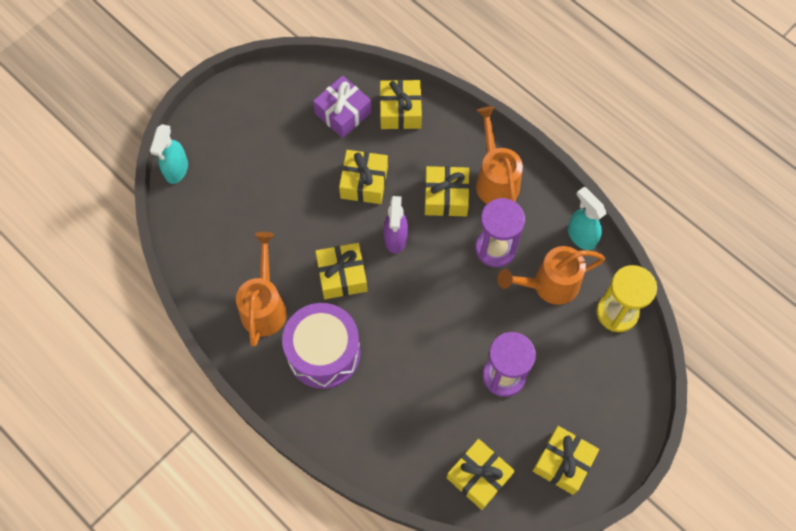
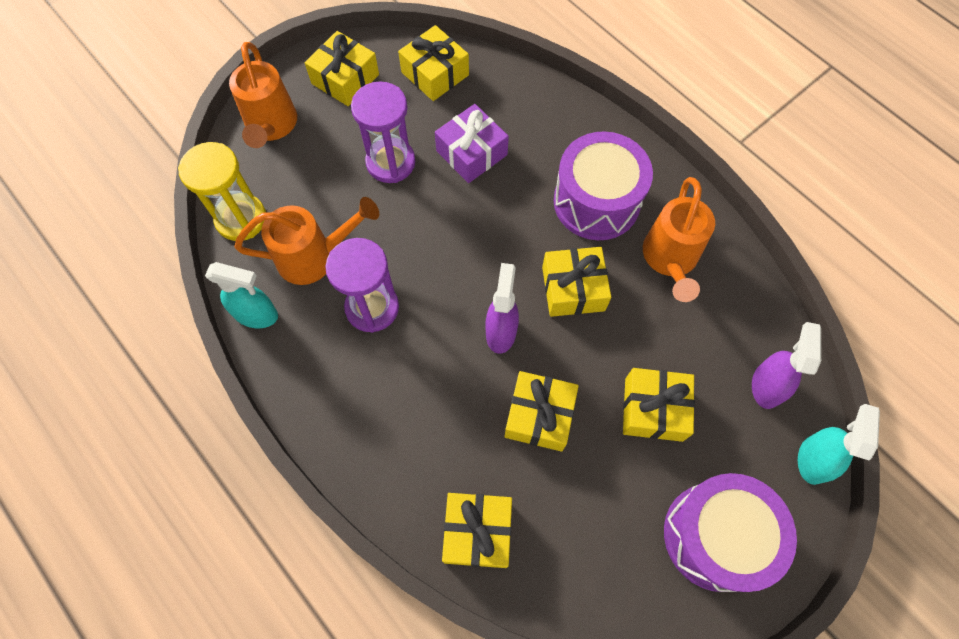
camera: 175 degrees left, 0 degrees up
(201, 215) = (766, 385): none -> purple spray bottle
(247, 120) = (715, 536): none -> purple drum
(343, 113) = (567, 536): purple gift -> purple gift (471, 153)
(446, 197) = (426, 384): yellow gift -> yellow gift (653, 409)
(495, 180) = (353, 404): orange watering can -> orange watering can (271, 126)
(581, 236) = (257, 315): turquoise spray bottle -> turquoise spray bottle turned 45 degrees counterclockwise

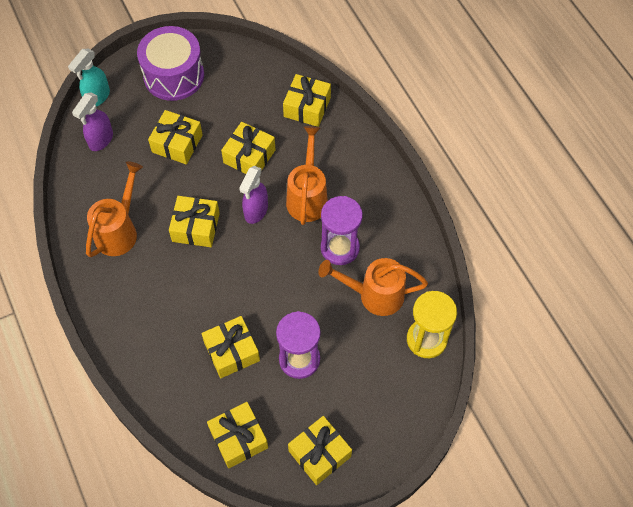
camera: 165 degrees left, 5 degrees down
(257, 315) = (422, 262): turquoise spray bottle -> none
(271, 126) = (392, 420): orange watering can -> orange watering can (307, 197)
(471, 153) = (232, 351): purple gift -> yellow gift
(596, 202) = (151, 286): purple drum -> none

